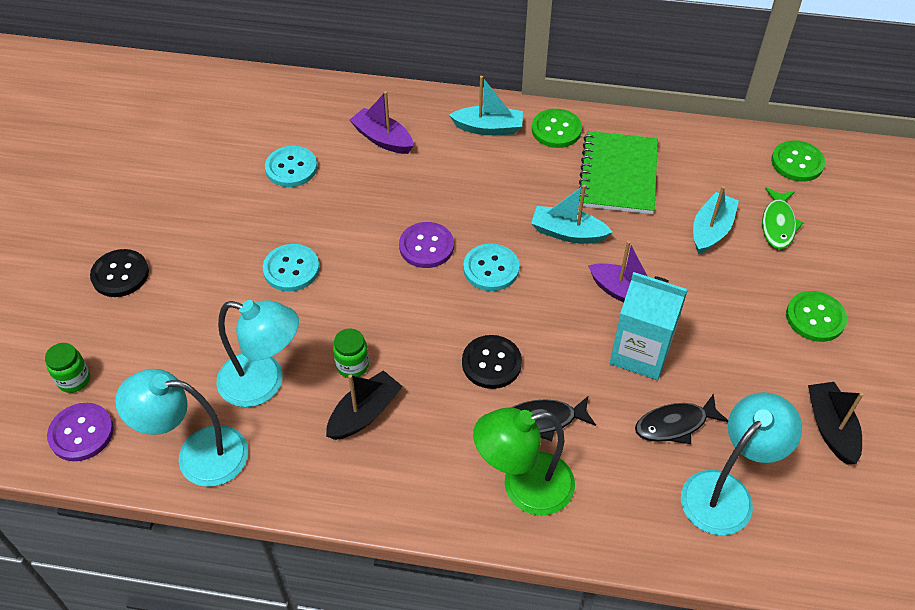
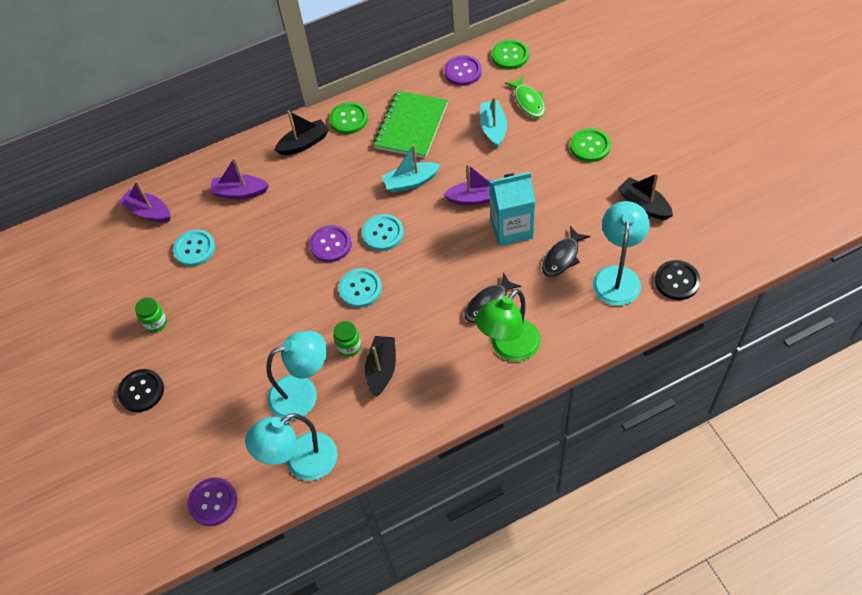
camera: 30 degrees left, 5 degrees up
(74, 380) = (175, 475): green jar -> green jar (156, 322)
(281, 107) = (148, 212): none -> purple boat
(291, 269) = (256, 313): turquoise button -> turquoise button (360, 289)
(488, 128) = (304, 143): turquoise boat -> black boat
(491, 363) = (431, 290): black button -> black button (677, 281)
(618, 175) = (411, 126): green notebook -> green notebook turned 45 degrees clockwise
(726, 150) = (463, 72): none -> purple button

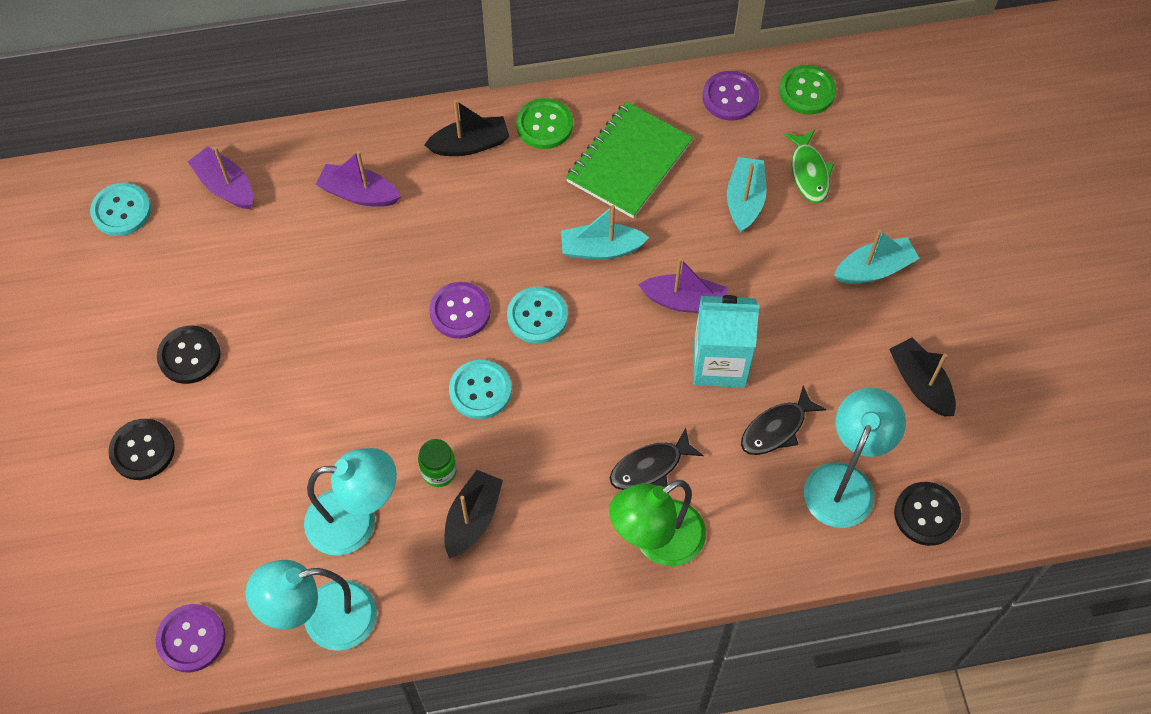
camera: 10 degrees right, 5 degrees up
(156, 322) = (189, 356): green jar -> black button
(194, 249) = (272, 261): turquoise button -> turquoise button (121, 211)
(590, 146) = (874, 269): green button -> turquoise boat

